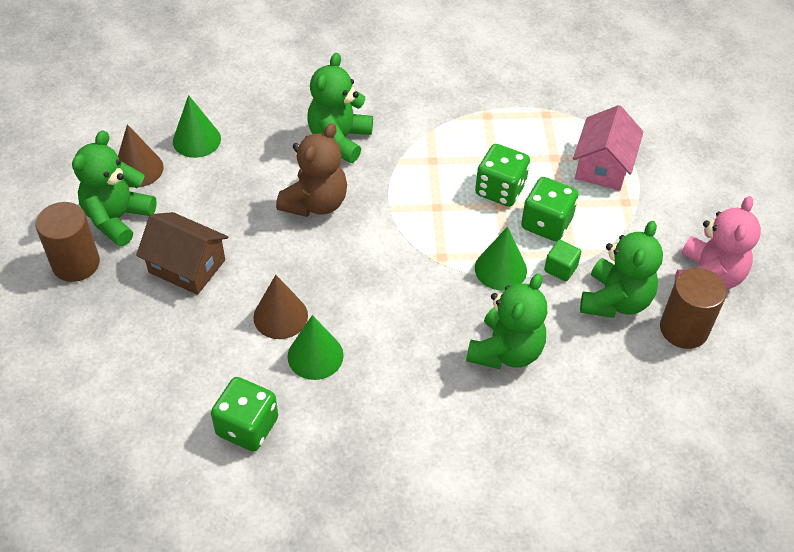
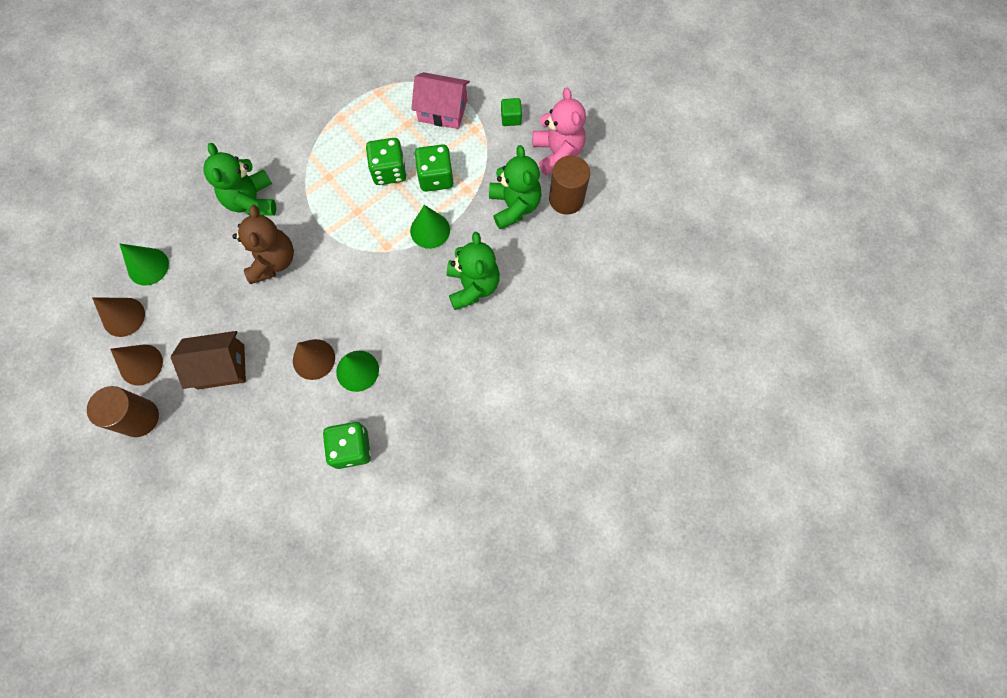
camera: 35 degrees left, 20 degrees up
(118, 218) = (141, 364): green teddy bear -> brown cone
(560, 268) = (466, 205): green cube -> green cube (511, 118)
(603, 166) = (442, 110): pink house -> pink house turned 60 degrees counterclockwise

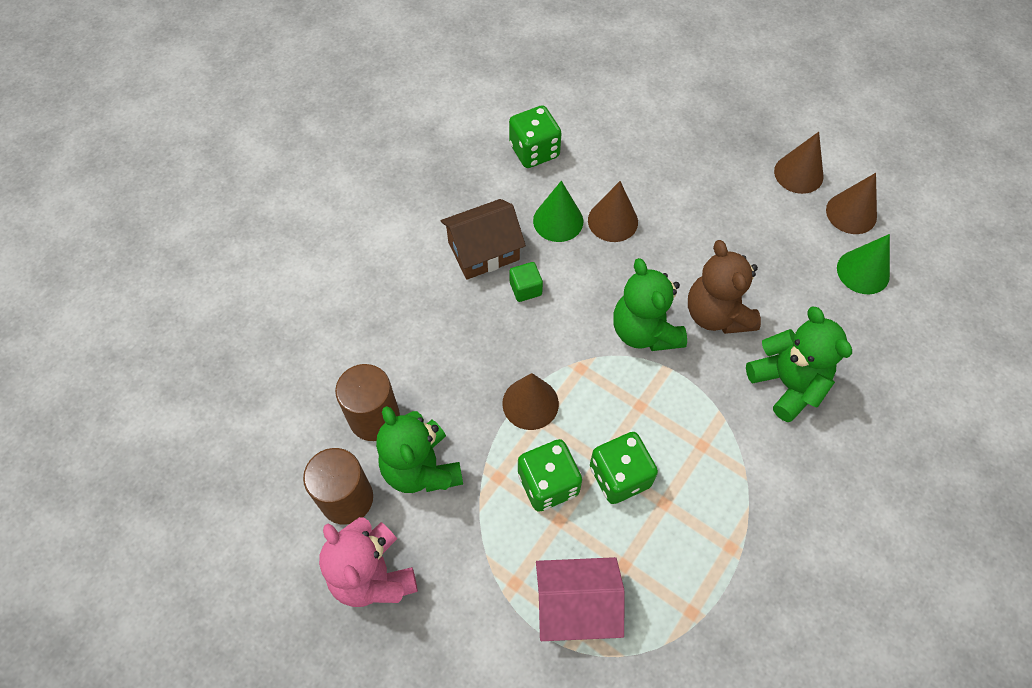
camera: 165 degrees right, 10 degrees down
(140, 418) = (766, 129): brown cylinder -> brown cylinder (374, 418)
(221, 366) = (711, 191): brown house -> brown house (483, 251)
(430, 230) = (530, 403): green cone -> brown cone
(473, 286) = (451, 344): green teddy bear -> green teddy bear (644, 331)
(511, 118) = (461, 621): green cube -> green cube (525, 289)

